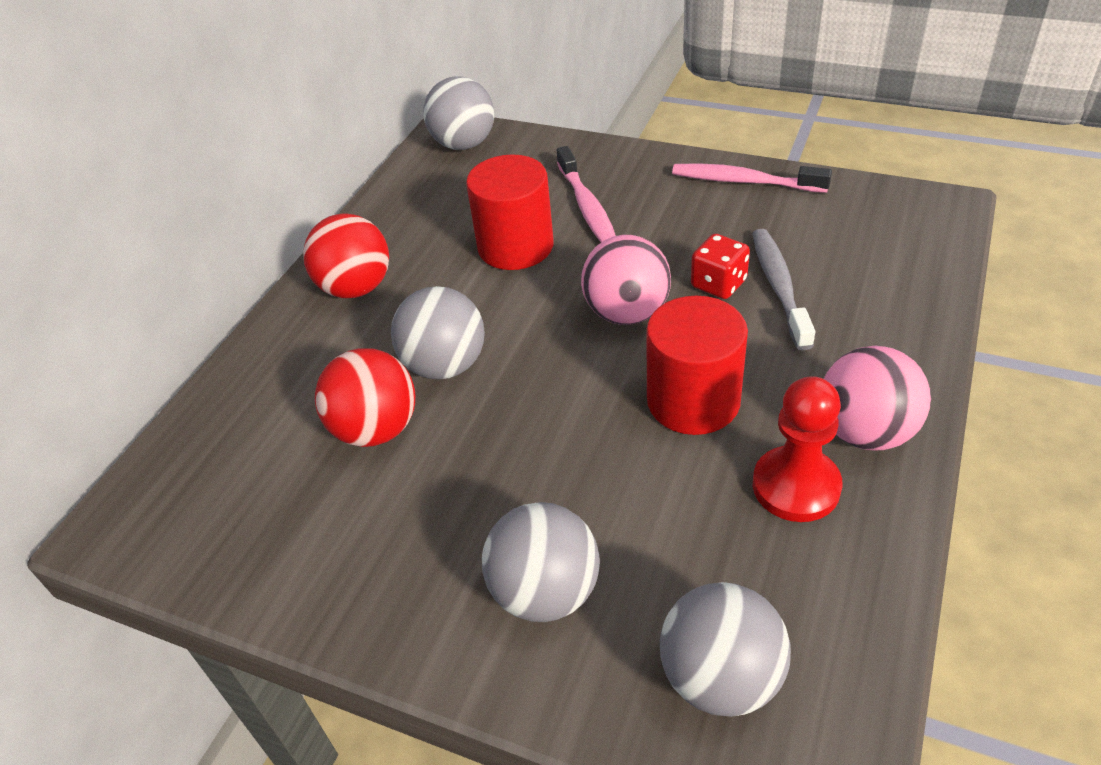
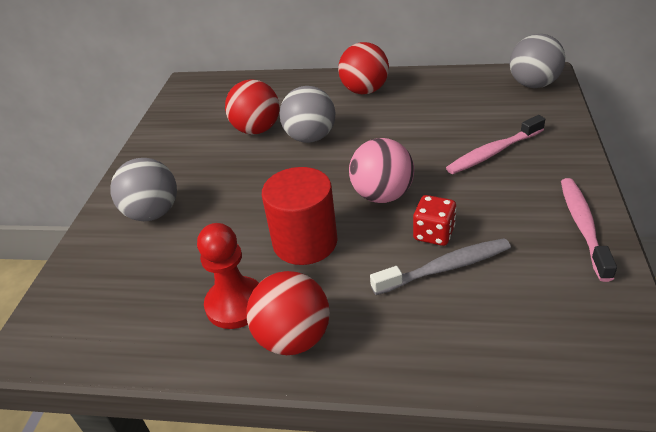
camera: 75 degrees right, 5 degrees down
(515, 246) = (430, 134): red cylinder -> none
(720, 677) = (96, 289): grey ball -> none
(865, 432) = (293, 338): pink ball -> red ball

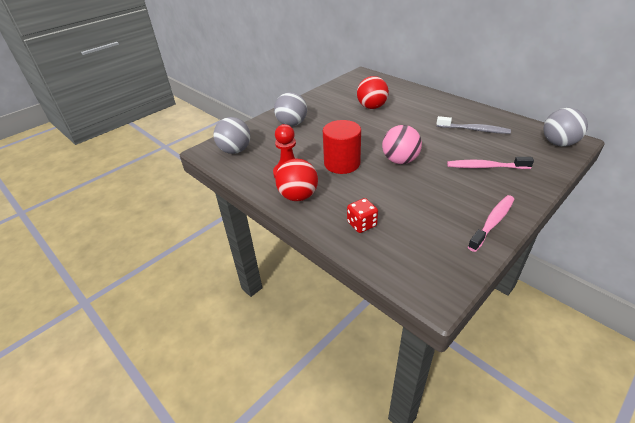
camera: 35 degrees right, 0 degrees up
(310, 137) = (394, 120): grey ball -> grey ball (235, 150)
(364, 91) = (448, 109): red ball -> none
(434, 234) = (406, 188): red dice -> red dice (362, 224)
(445, 268) = (394, 204): grey toothbrush -> grey toothbrush (474, 130)

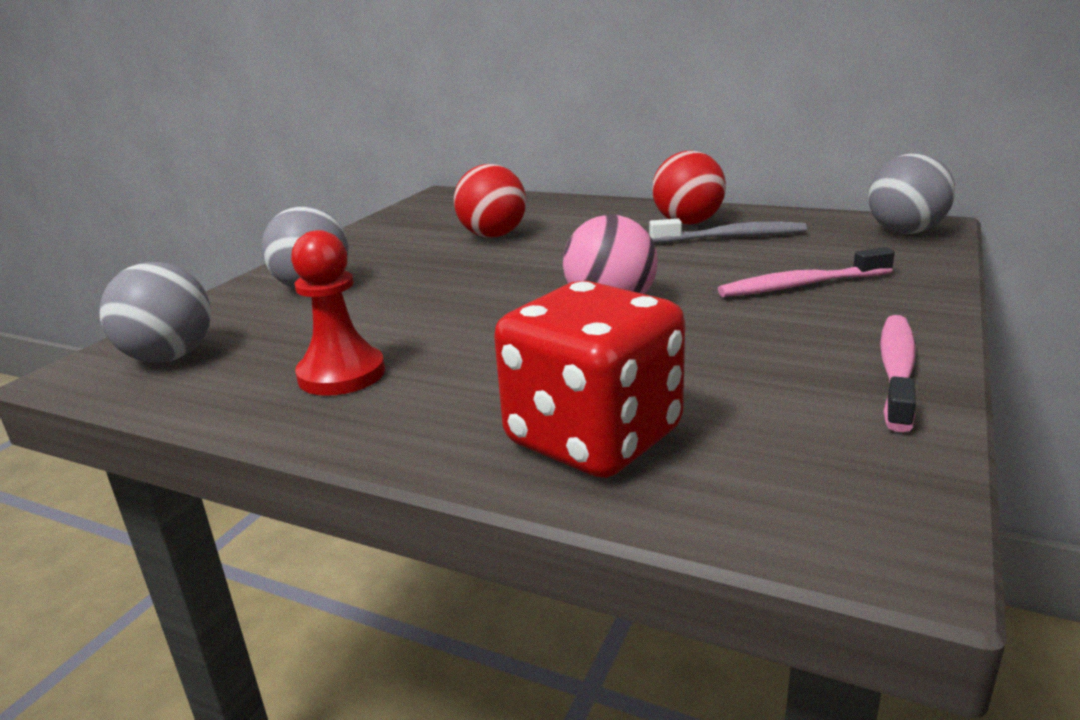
camera: 20 degrees left, 15 degrees down
(298, 196) = (388, 415): red ball -> red ball (687, 223)
(342, 163) = (474, 333): red cylinder -> none
(362, 224) = (593, 438): red dice -> red dice, size x2.10

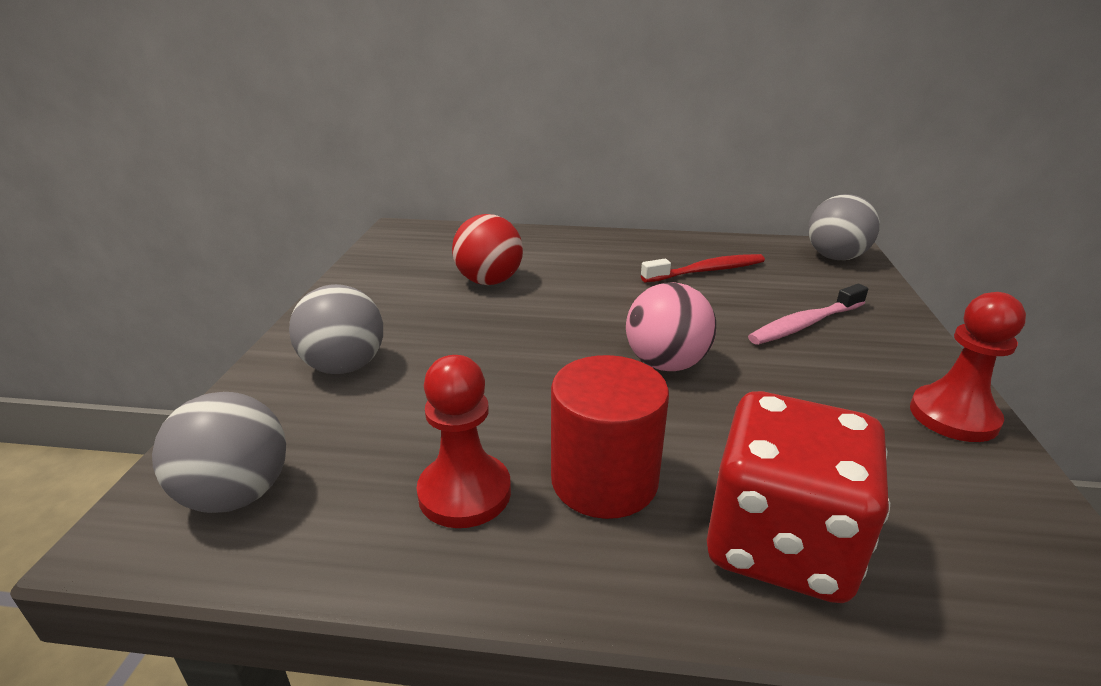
camera: 20 degrees left, 5 degrees up
(469, 379) = (604, 480): none -> red cylinder
(687, 223) = (657, 256): red ball -> none
(732, 237) = (707, 271): grey toothbrush -> red toothbrush
(896, 370) = (953, 416): pink toothbrush -> red pawn

